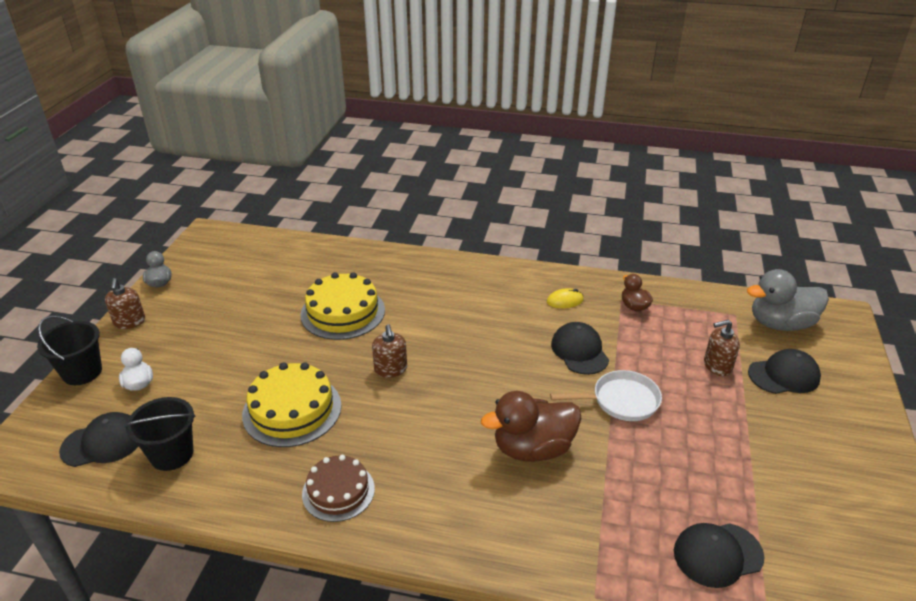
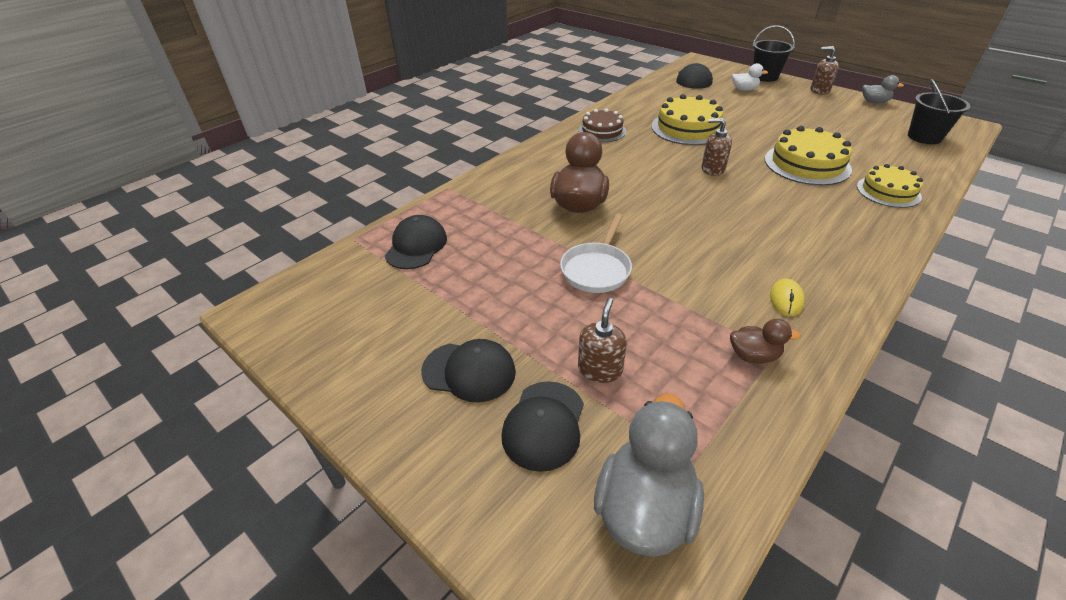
camera: 120 degrees right, 5 degrees up
(172, 454) = (671, 93): black bucket -> black bucket (924, 137)
(371, 268) = (888, 191): none -> yellow cake
(579, 351) = (685, 273): black cap -> black cap (469, 371)

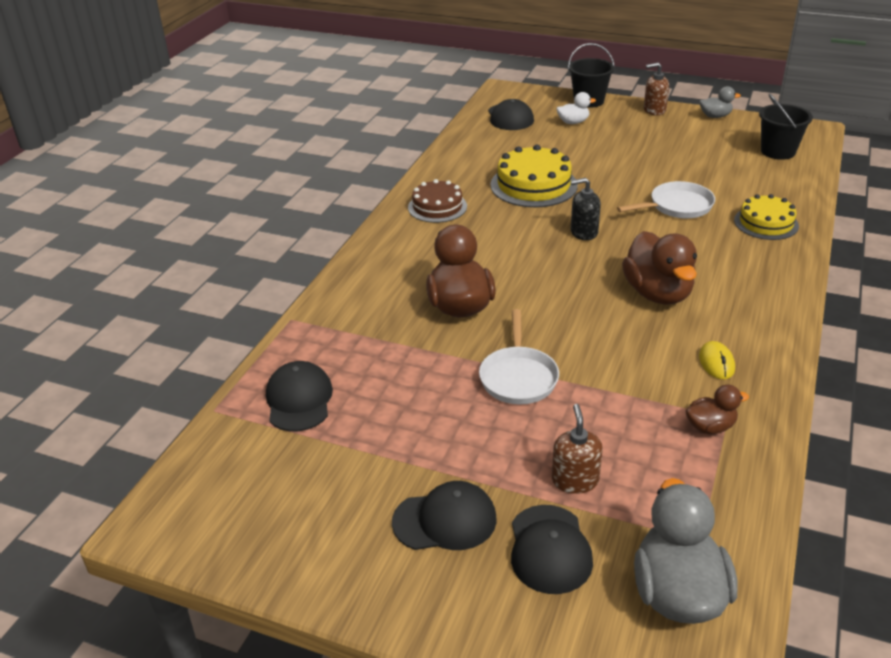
camera: 20 degrees left, 5 degrees down
(712, 169) = (583, 232): brown soap dispenser -> black soap dispenser
(756, 229) = (657, 293): none -> brown duck
(807, 164) = (677, 206): yellow cake -> white pan

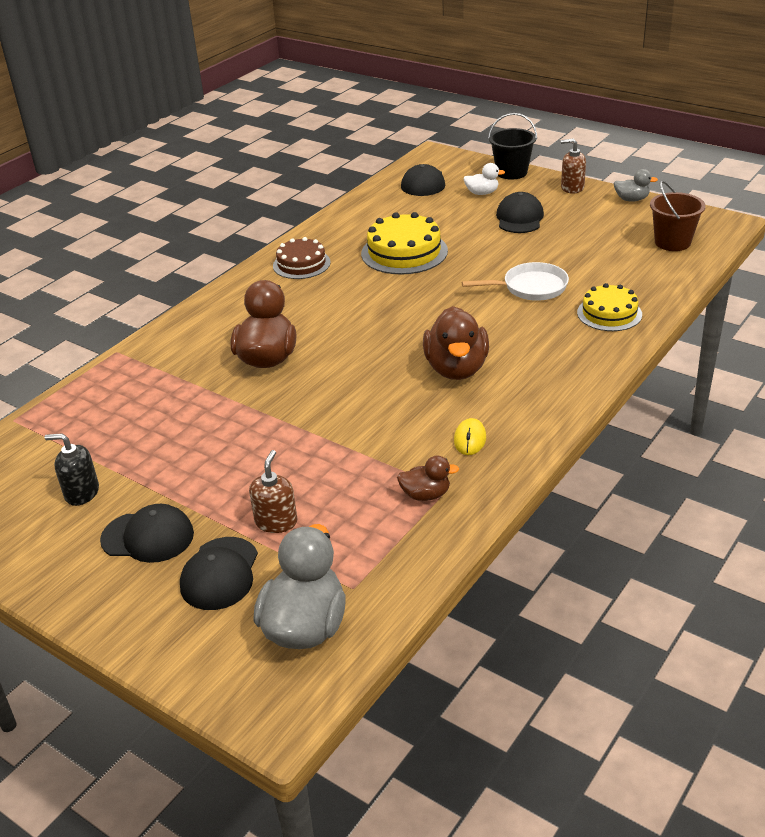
camera: 15 degrees right, 0 degrees up
(299, 400) = (85, 421): black cap -> black cap (519, 218)
(518, 377) = (281, 427): white pan -> none
(583, 232) = (423, 303): black soap dispenser -> black soap dispenser (81, 493)
(778, 151) = (672, 242): black bucket -> brown bucket

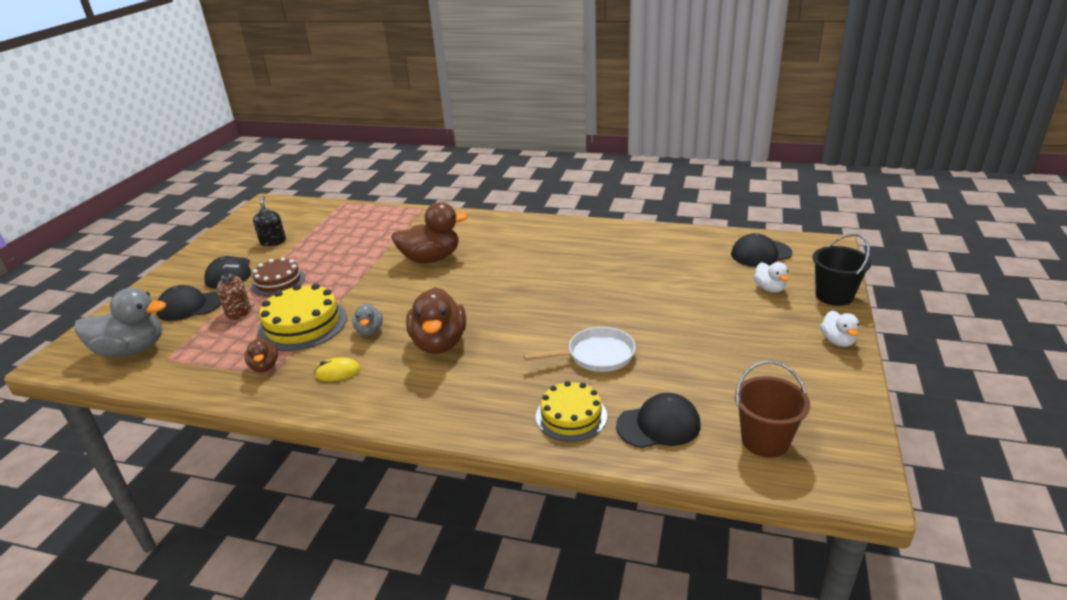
camera: 70 degrees right, 5 degrees down
(301, 264) = (571, 237): brown cake -> brown cake (278, 282)
(404, 252) = (620, 275): yellow cake -> yellow cake (302, 324)
(456, 369) = (439, 343): brown duck -> brown duck turned 75 degrees counterclockwise
(519, 218) = (734, 321): black cap -> black cap (658, 425)
(530, 287) = (596, 355): white pan -> white pan turned 75 degrees counterclockwise
(572, 188) = (837, 341): brown soap dispenser -> white duck
(631, 199) = (850, 390): grey duck -> grey duck (369, 331)

